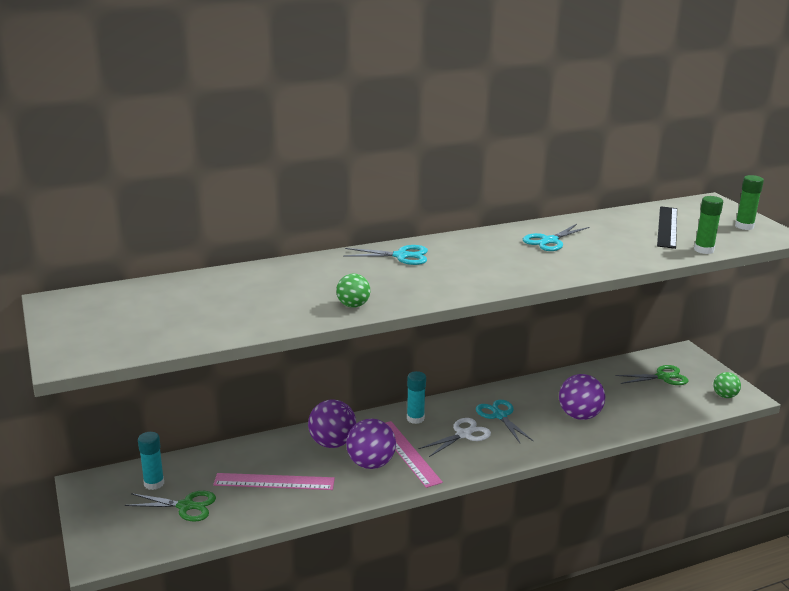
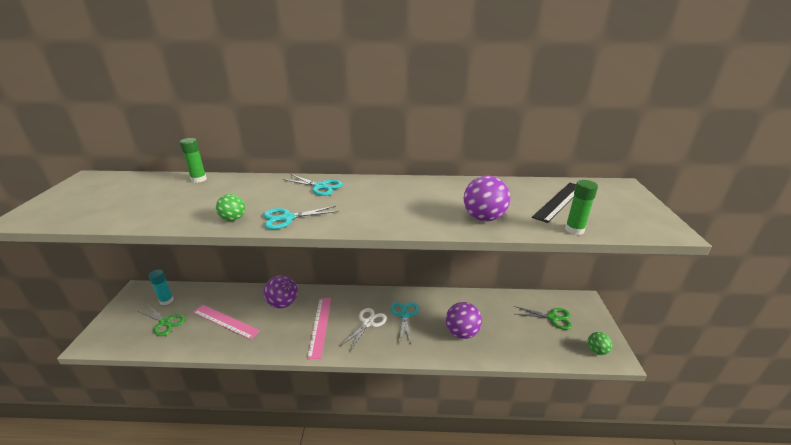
camera: 25 degrees right, 5 degrees up
(371, 464) = (291, 327): purple ball -> purple ball (484, 218)
(415, 418) = (348, 300): turquoise glue stick -> none
(463, 434) = (368, 323): white scissors -> white scissors turned 45 degrees counterclockwise
(549, 241) = (443, 195): turquoise scissors -> turquoise scissors (287, 218)
(744, 226) = (637, 214): green glue stick -> green glue stick (199, 179)

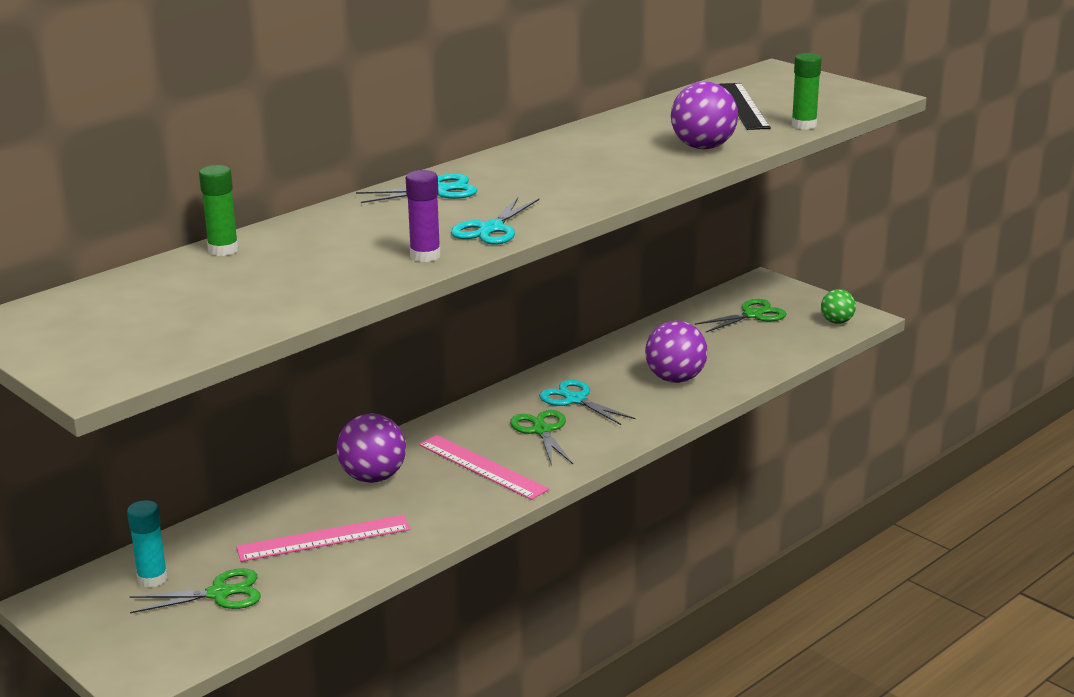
camera: 45 degrees left, 5 degrees down
(233, 219) = (425, 256): green ball -> purple glue stick
(368, 323) = (542, 430): white scissors -> green scissors

